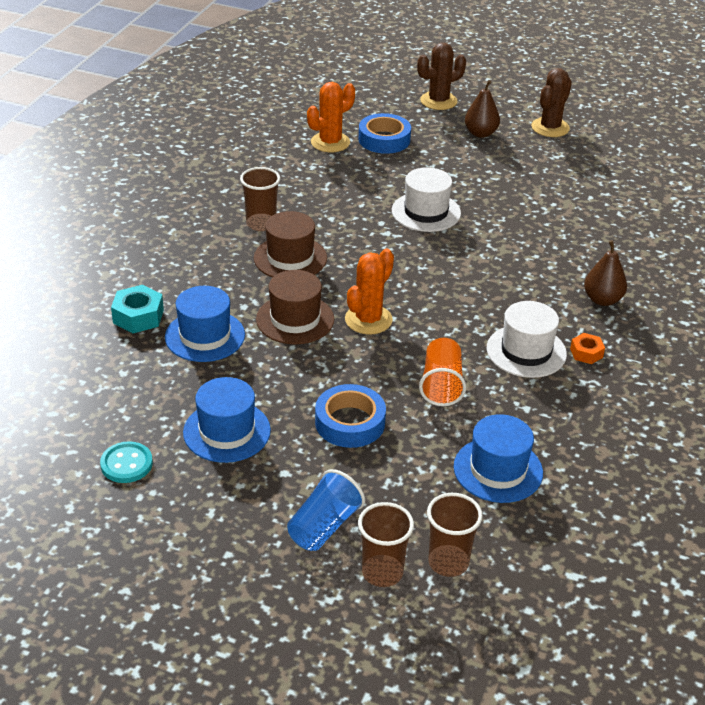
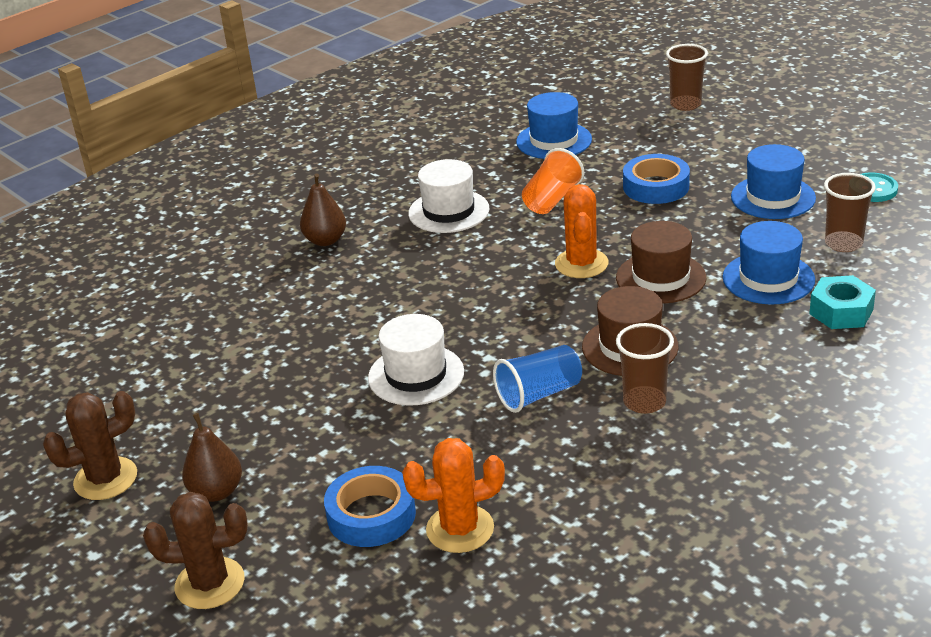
camera: 150 degrees left, 5 degrees down
(324, 526) = (715, 131): blue cup -> blue cup (539, 394)
(368, 320) = (581, 264): orange cactus -> orange cactus turned 60 degrees counterclockwise
(448, 562) = (634, 102): brown cup -> brown cup (843, 243)
(586, 353) = (395, 201): orange nut -> none

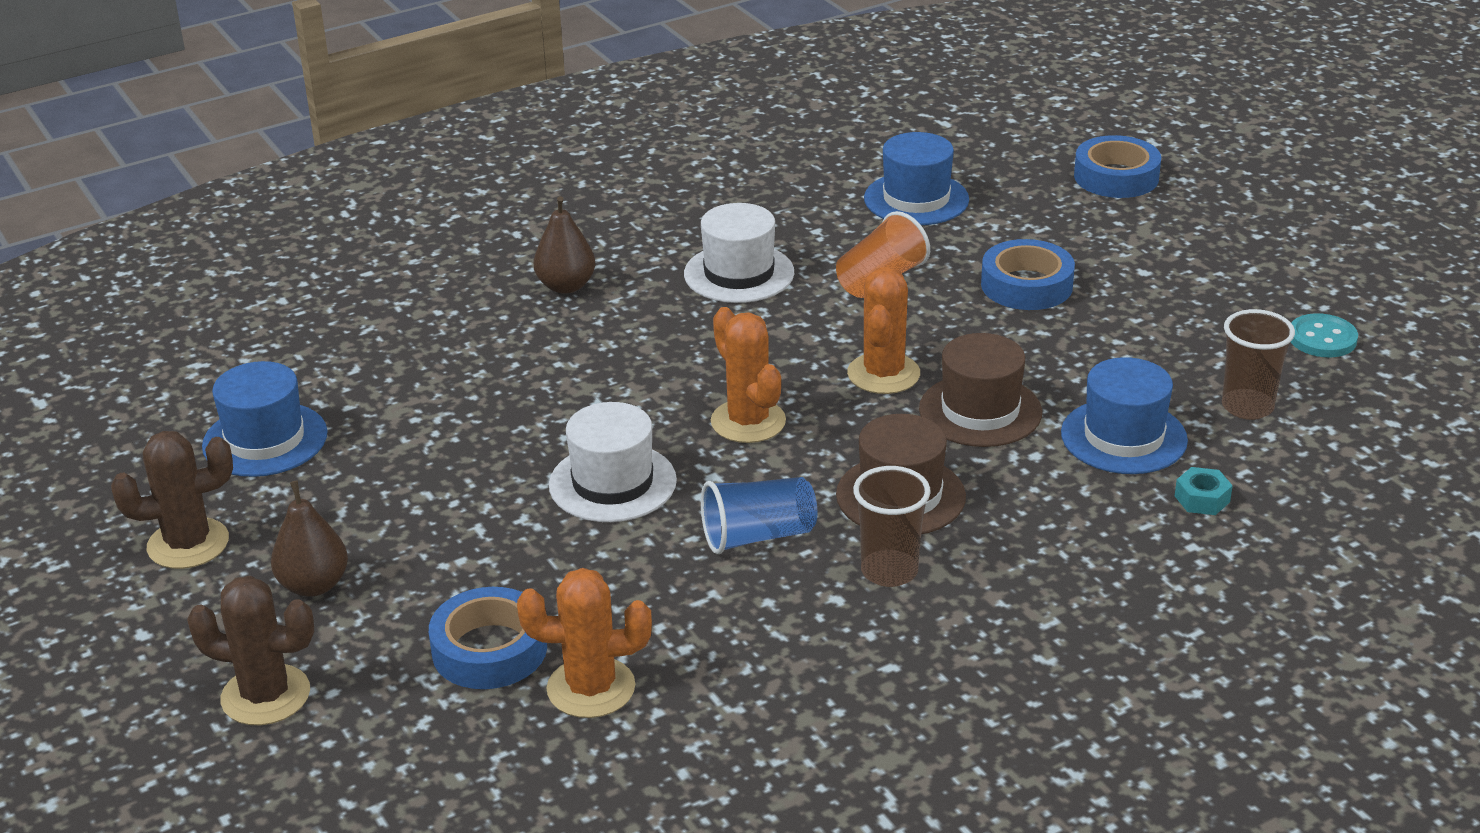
camera: 10 degrees right, 0 degrees up
(498, 314) = (748, 421): none -> orange cactus
(685, 104) = (1116, 177): brown cup -> blue tape
(773, 197) = (1179, 327): blue hat -> blue hat (265, 440)
(841, 312) = (1202, 499): turquoise nut -> turquoise nut, size x0.62

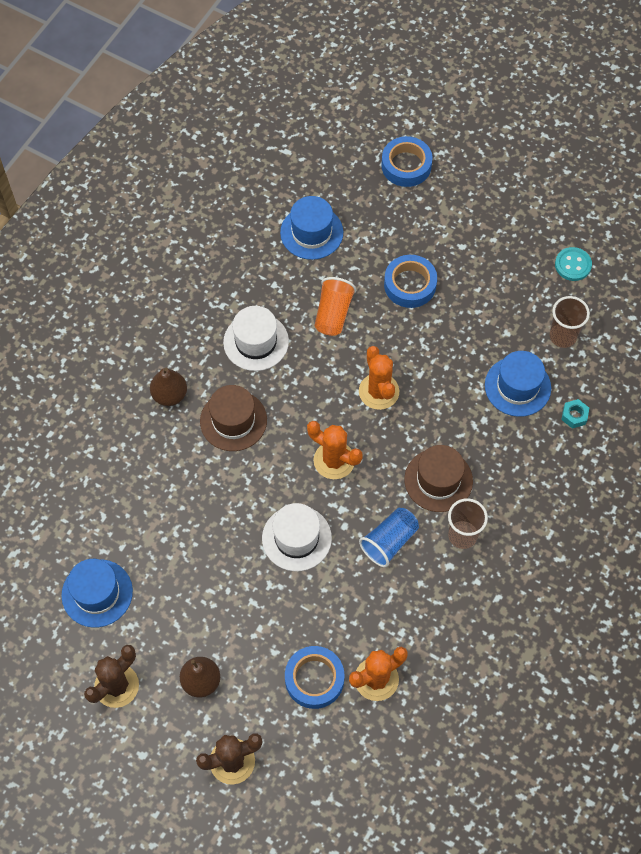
camera: 30 degrees left, 30 degrees up
(980, 411) = (441, 398): brown hat -> brown hat (233, 420)

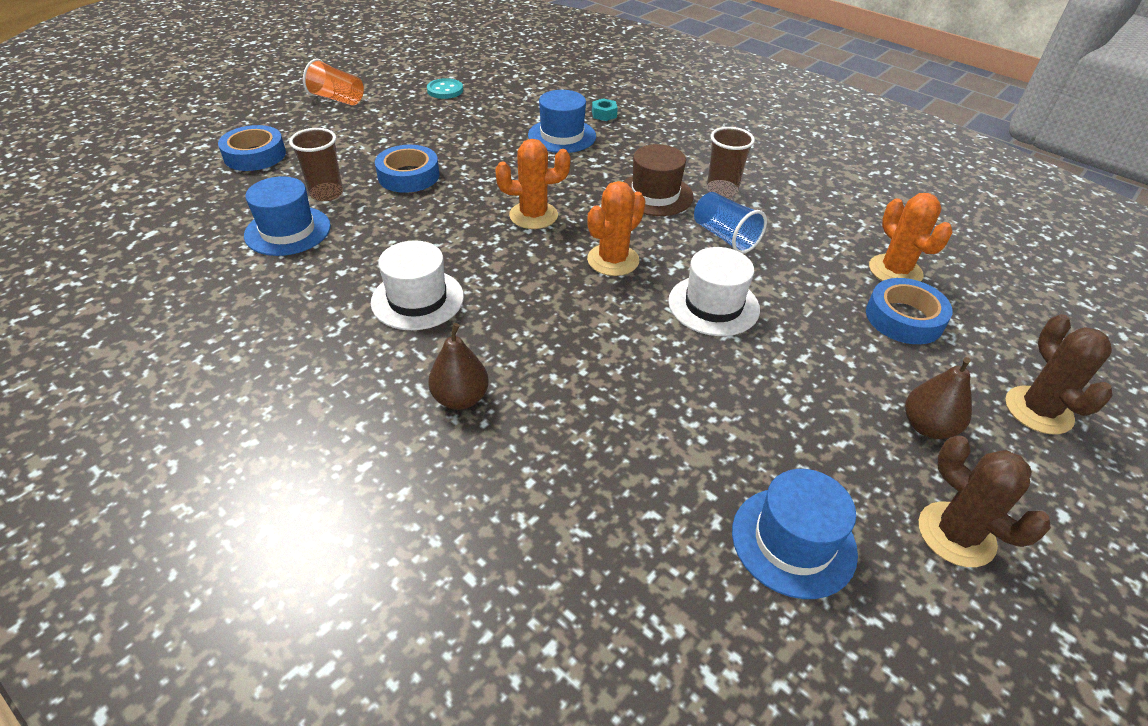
camera: 80 degrees left, 20 degrees down
(233, 420) = (528, 337): brown hat -> none
(333, 314) = (413, 231): orange cup -> orange cup (337, 99)
(563, 336) = (518, 106): brown cup -> brown cup (326, 193)

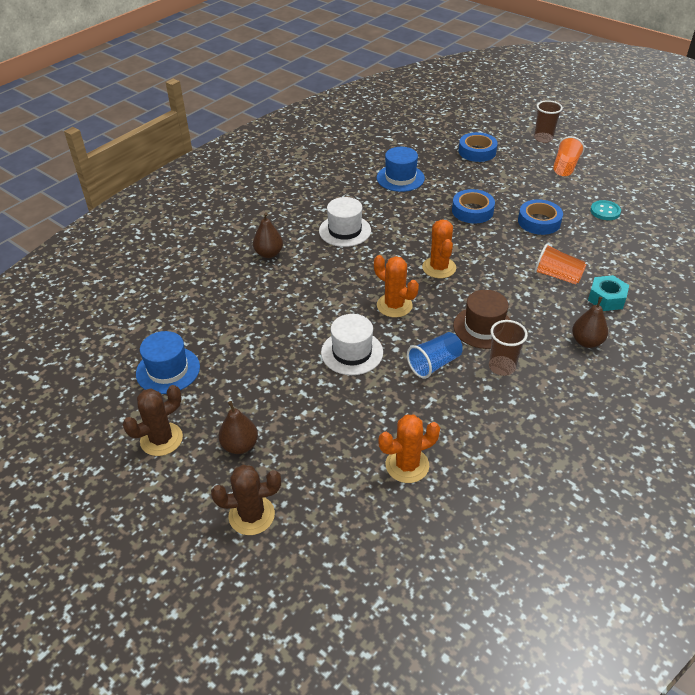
camera: 90 degrees right, 0 degrees up
(326, 193) = (442, 184): brown cup -> brown cup (543, 138)
(562, 136) = (557, 276): blue hat -> orange cup
(604, 114) = (606, 298): turquoise nut -> turquoise nut, size x1.60
(674, 135) = (586, 342): none -> brown pear
(904, 318) = (347, 457): blue tape -> blue tape (539, 221)

